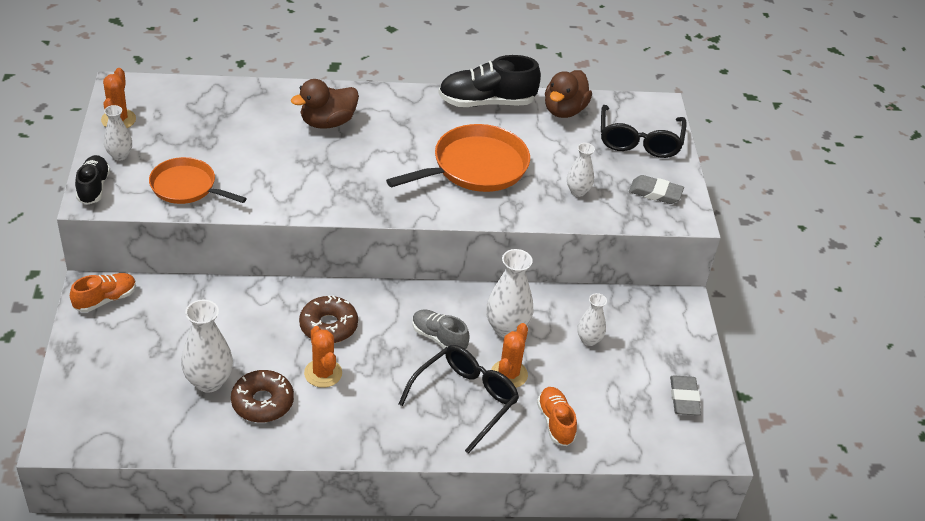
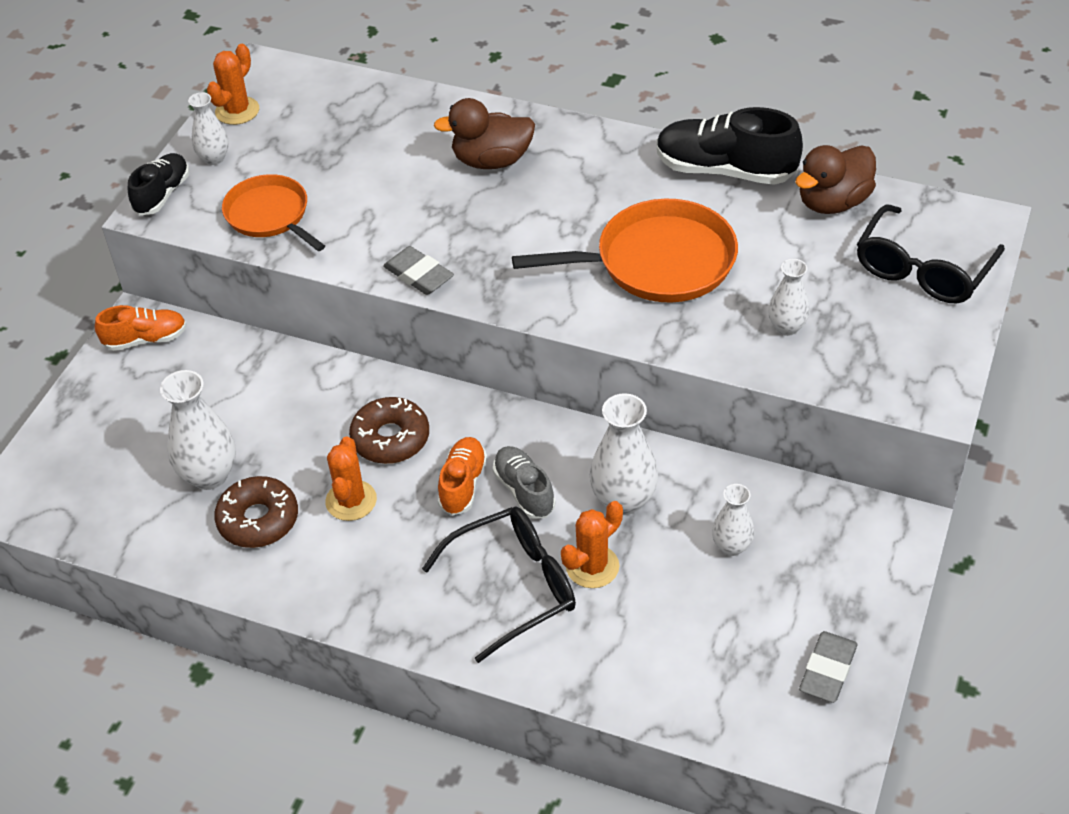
camera: 30 degrees right, 5 degrees up
(555, 422) = (621, 653): orange shoe -> orange shoe (463, 484)
(655, 193) = (904, 353): grey eraser -> grey eraser (419, 275)

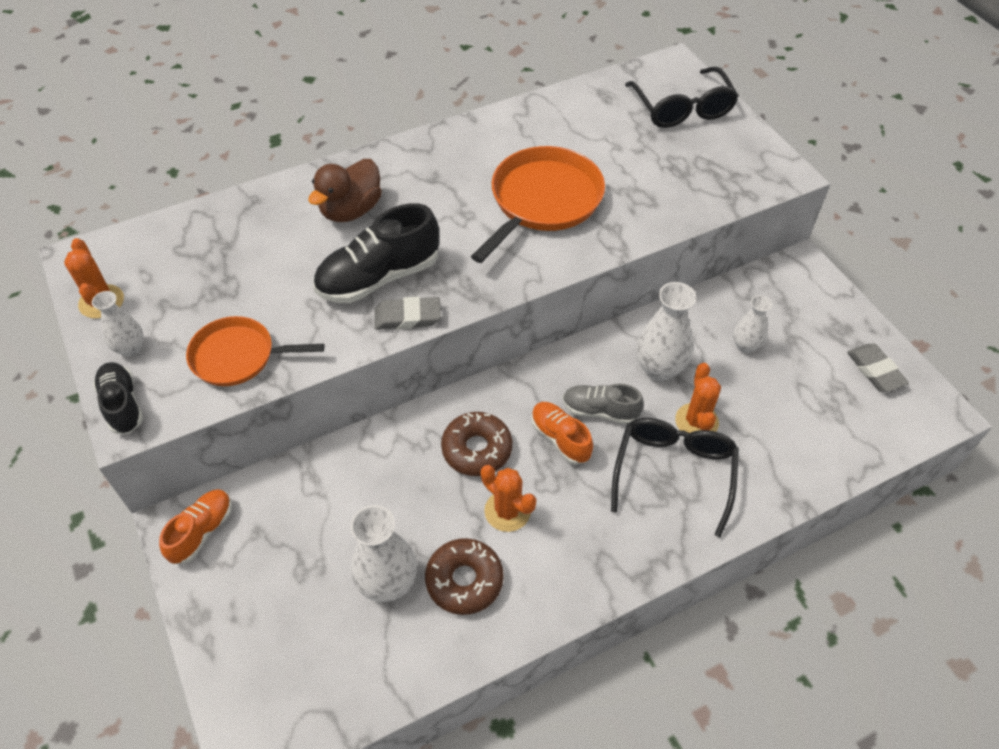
camera: 50 degrees left, 5 degrees up
(725, 170) = (504, 122): black shoe -> black shoe (379, 277)
(786, 327) = (663, 188): white vase -> none
(833, 202) = (587, 102): brown duck -> none

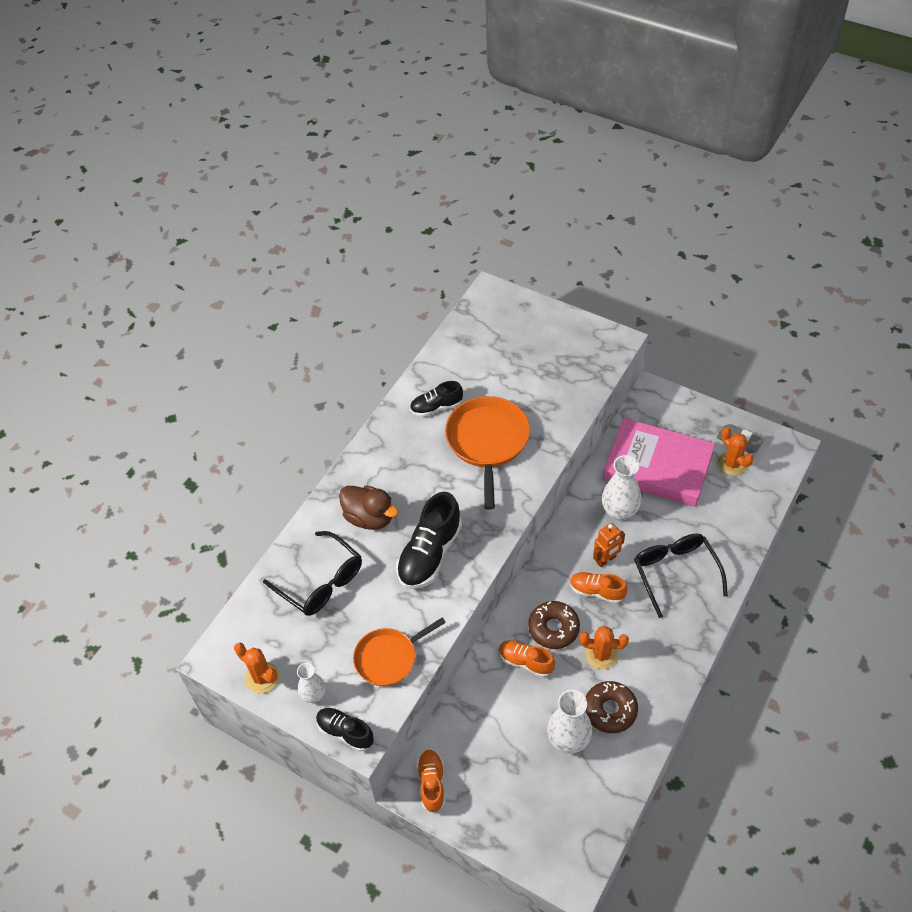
camera: 30 degrees left, 0 degrees up
(351, 210) = (369, 517): brown duck -> brown duck turned 60 degrees counterclockwise
(407, 317) = (471, 569): grey eraser -> none
(415, 466) = (525, 662): none -> orange shoe
(518, 143) = (436, 407): none -> black shoe
(600, 411) = (606, 560): grey shoe -> orange robot
(682, 108) = (521, 324): black glasses -> black glasses (321, 582)
(696, 421) = (665, 533): orange cactus -> orange cactus (732, 464)
(745, 346) = (658, 467): white vase -> pink book

